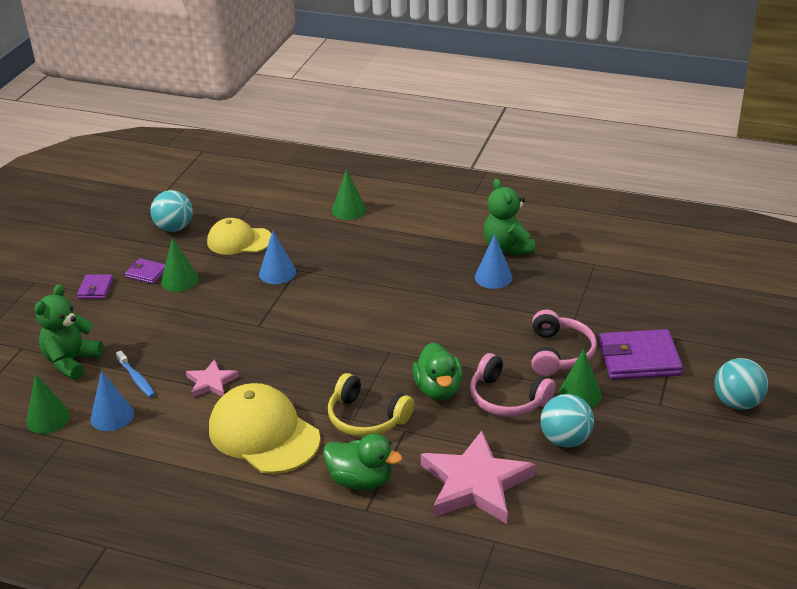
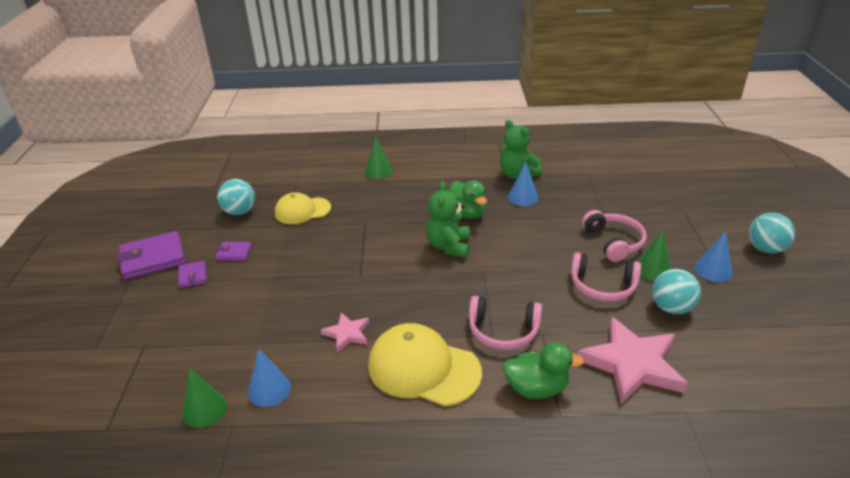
camera: 20 degrees left, 0 degrees up
(71, 361) = (202, 347): green teddy bear -> green teddy bear (449, 246)
(137, 379) = (275, 348): blue toothbrush -> none
(179, 280) = (268, 252): green cone -> none
(277, 273) = (350, 229): blue cone -> blue cone (713, 270)
(366, 418) = (503, 331): yellow headphones -> pink headphones
(438, 389) = (544, 292): green duck -> green duck (467, 213)
(639, 359) = (672, 233): purple wallet -> purple wallet (153, 258)

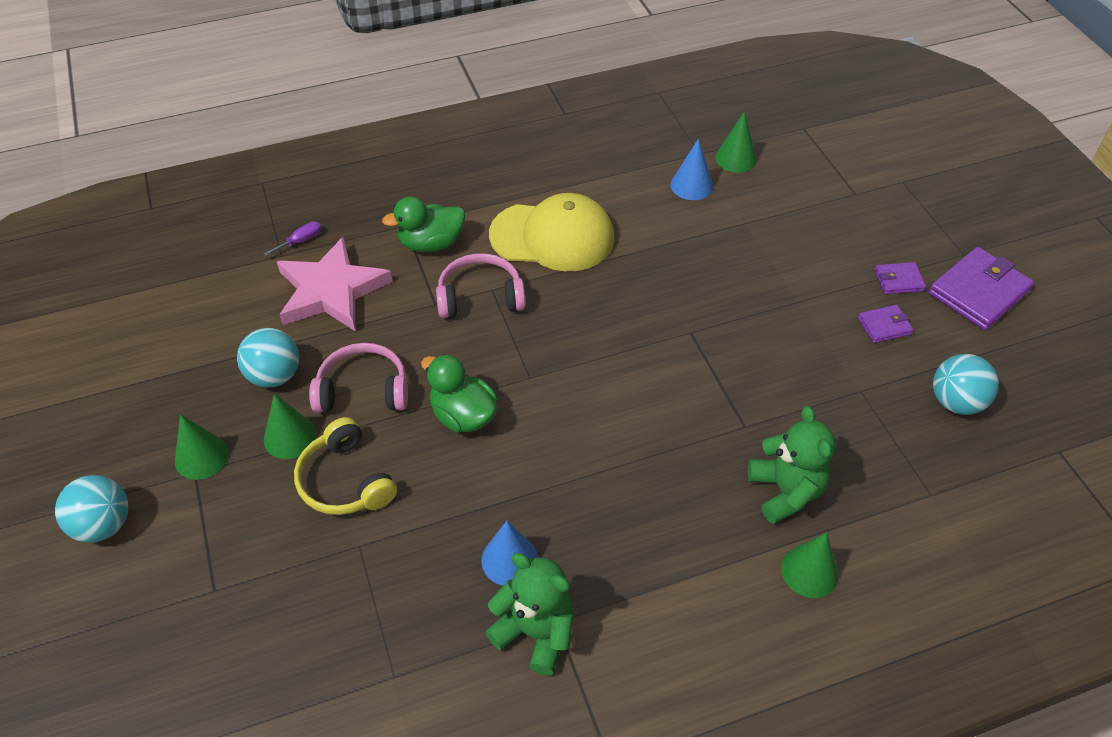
camera: 160 degrees right, 15 degrees up
(193, 276) = (898, 280): purple wallet -> purple wallet turned 60 degrees counterclockwise
(302, 211) = (862, 429): yellow cap -> none
(347, 333) = (654, 254): pink star -> none
(449, 246) = (594, 410): green teddy bear -> green teddy bear (785, 491)
(467, 213) = (594, 490): green duck -> green duck (463, 415)
(614, 242) = (345, 481): pink headphones -> yellow headphones
(668, 422) = (300, 241): none -> purple screwdriver
(713, 270) = (201, 457): blue cone -> green cone

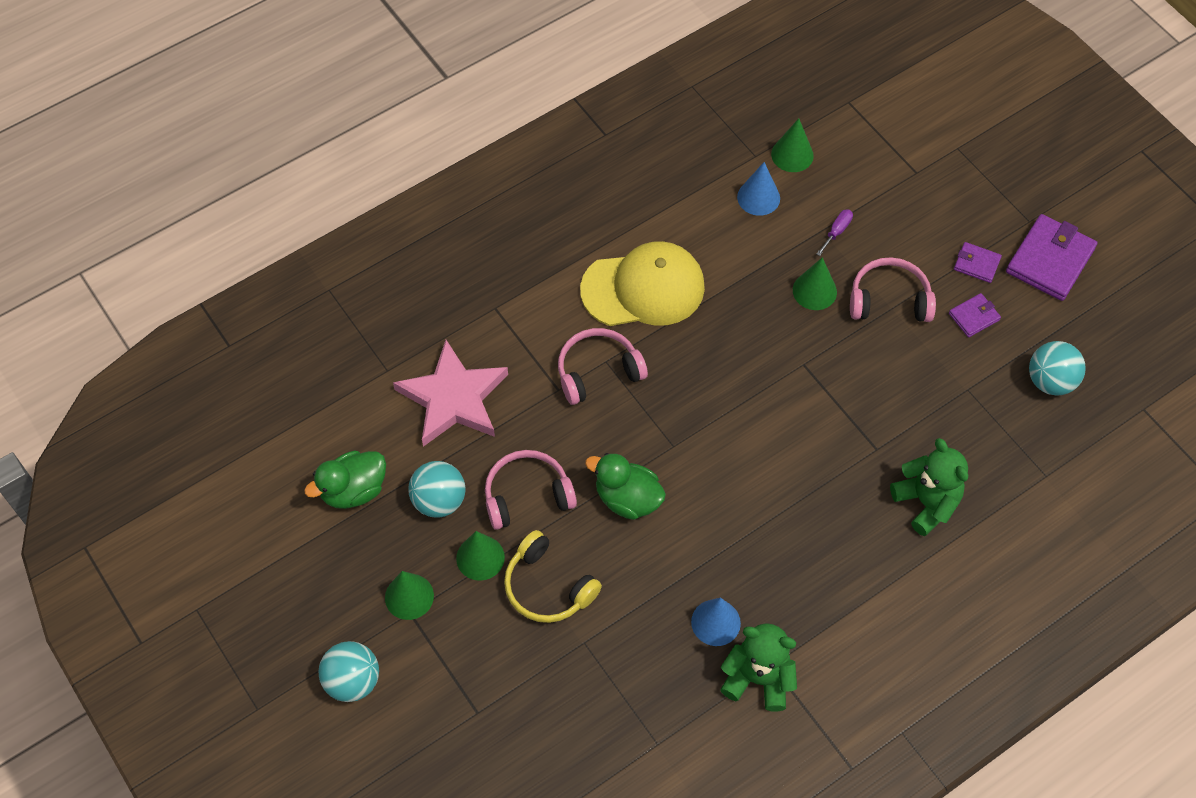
camera: 15 degrees left, 10 degrees up
(300, 241) = (399, 350): purple screwdriver -> purple screwdriver (836, 231)
(431, 243) = (529, 323): green duck -> green duck (353, 490)
(797, 293) = (889, 299): none -> pink headphones
(809, 571) = (963, 569): green cone -> green cone (814, 291)
(898, 280) = (976, 264): purple wallet -> purple wallet turned 45 degrees clockwise

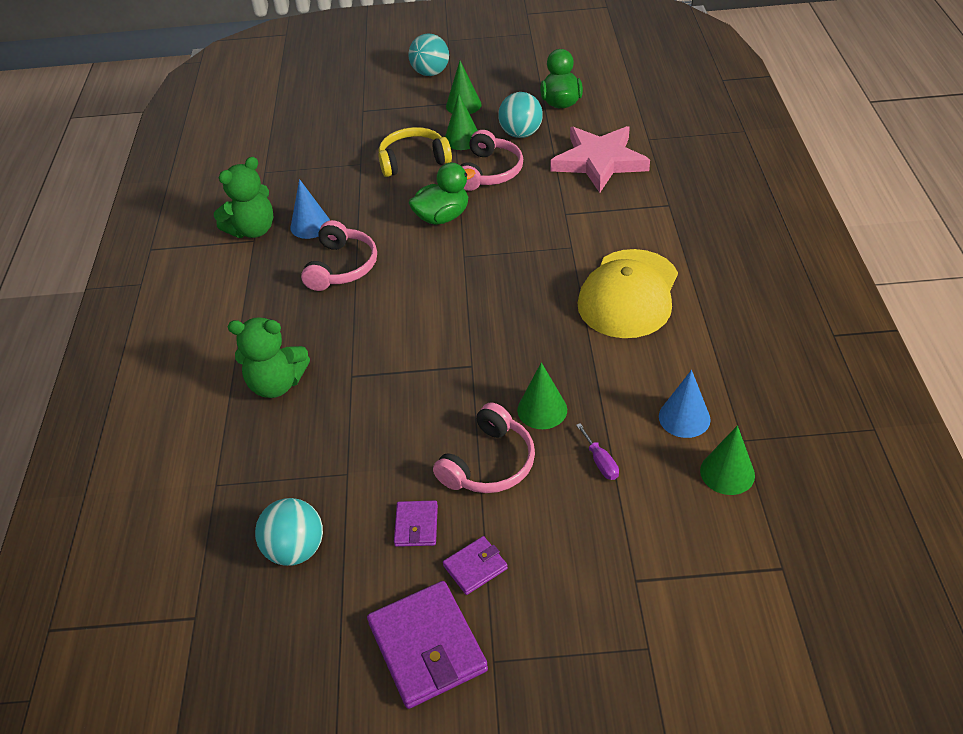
camera: 125 degrees right, 15 degrees down
(598, 371) = (565, 239): pink headphones -> pink headphones (342, 267)

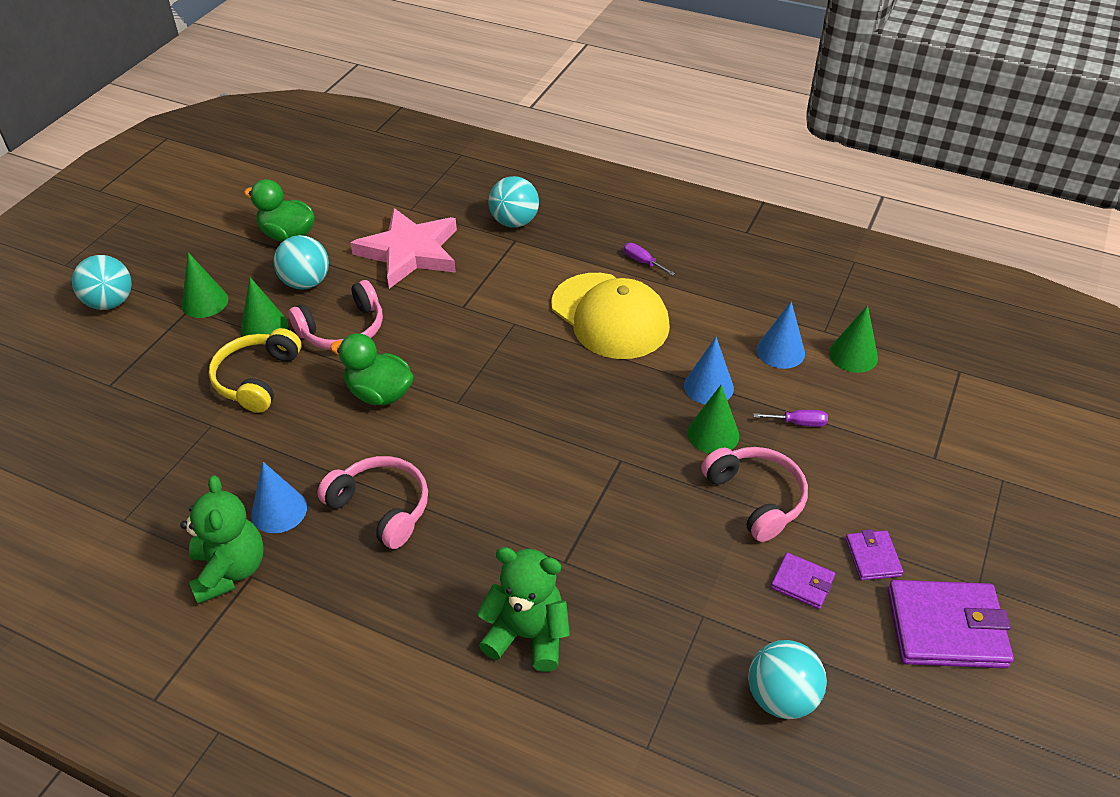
camera: 65 degrees left, 0 degrees up
(276, 384) = (527, 635): green teddy bear -> green teddy bear turned 105 degrees counterclockwise
(442, 217) = (379, 393): green duck -> green duck turned 60 degrees counterclockwise
(489, 172) = (343, 330): pink headphones -> pink headphones turned 105 degrees clockwise
(596, 386) = (708, 386): none -> blue cone
(690, 194) = (514, 222): none -> turquoise ball
(717, 285) = (642, 262): none -> purple screwdriver

